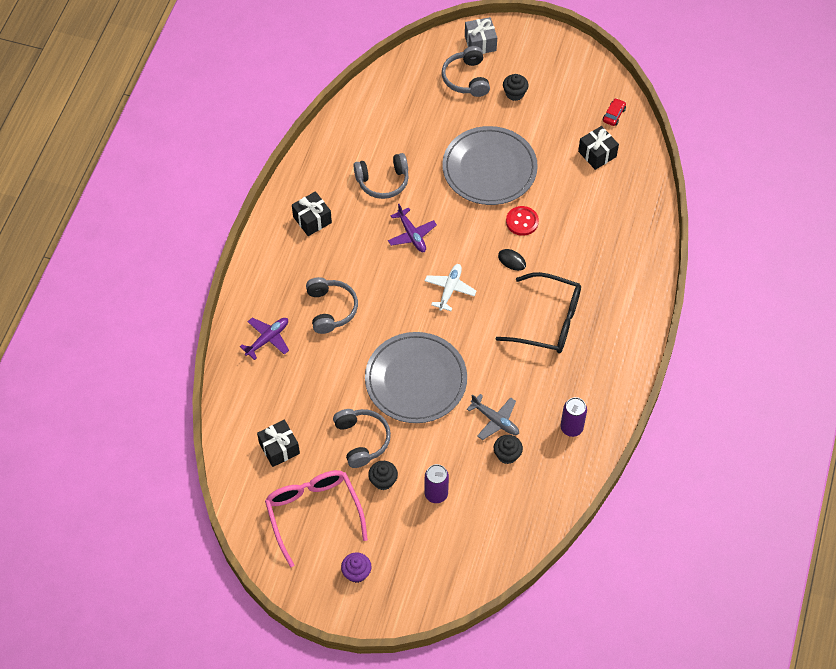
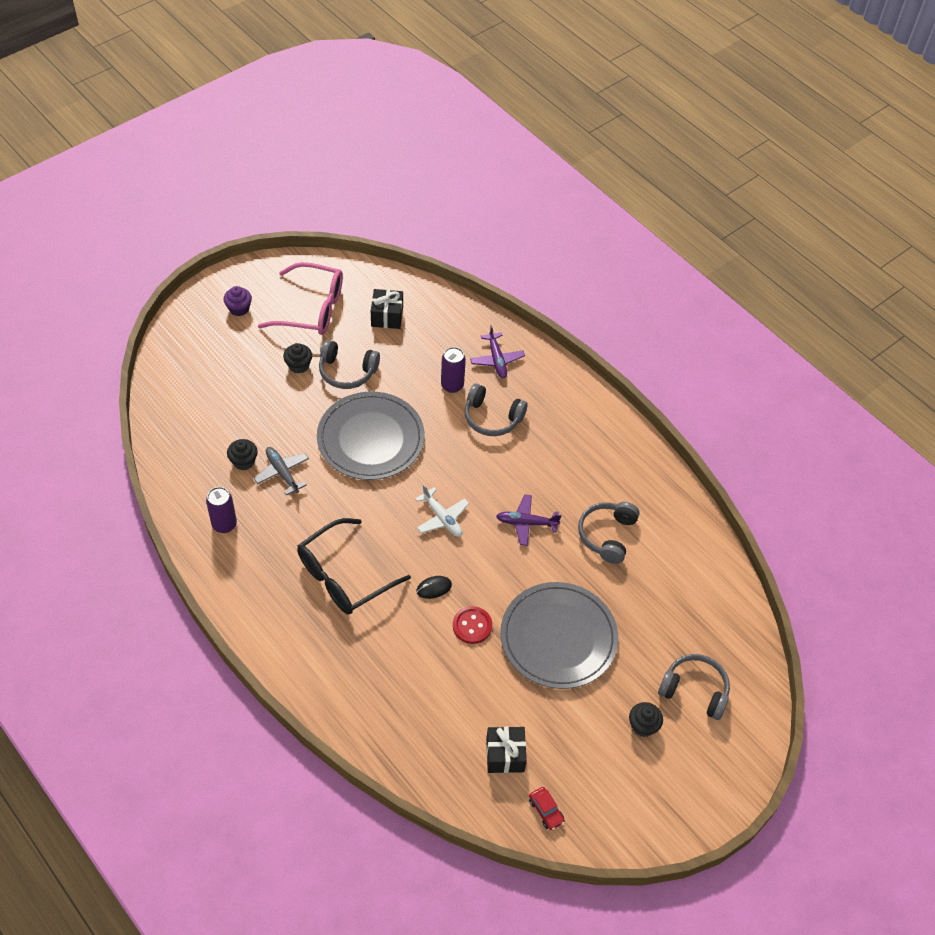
camera: 120 degrees right, 5 degrees down
(312, 220) = (601, 455): black gift -> none
(436, 494) = (255, 393): purple can -> purple can (452, 385)
(480, 43) = (738, 736): grey gift -> none
(495, 420) = (282, 472): grey plane -> grey plane turned 75 degrees clockwise

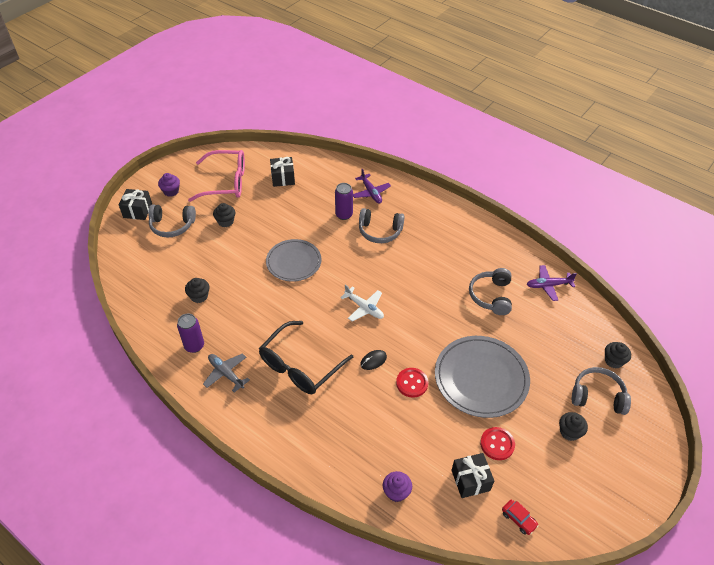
camera: 10 degrees left, 5 degrees down
(191, 329) = (137, 211): none -> black gift
(282, 472) = (231, 298): grey plane -> grey plane (226, 373)
(347, 371) = (263, 219): grey headphones -> grey headphones (172, 225)
(370, 439) = (293, 262): grey plate -> grey plate, size x0.67
(415, 749) = (396, 492): none -> purple cupcake
(526, 523) = (428, 299): purple plane -> purple plane (548, 285)
(550, 721) = (497, 444): none -> red button
(732, 651) = (613, 361): none -> black cupcake

